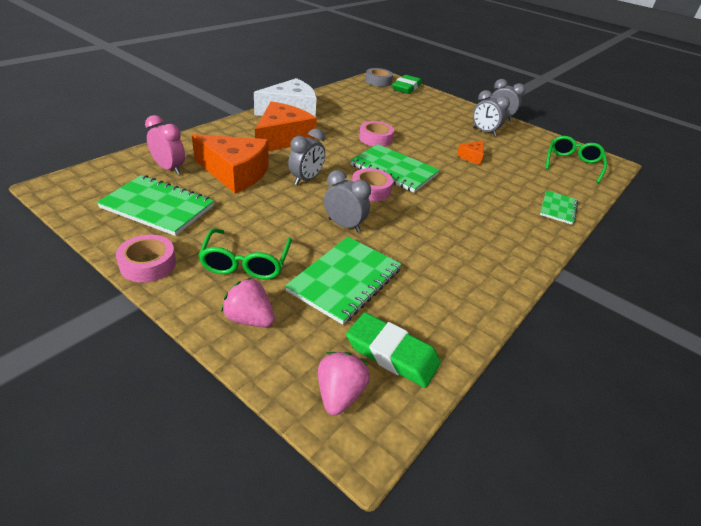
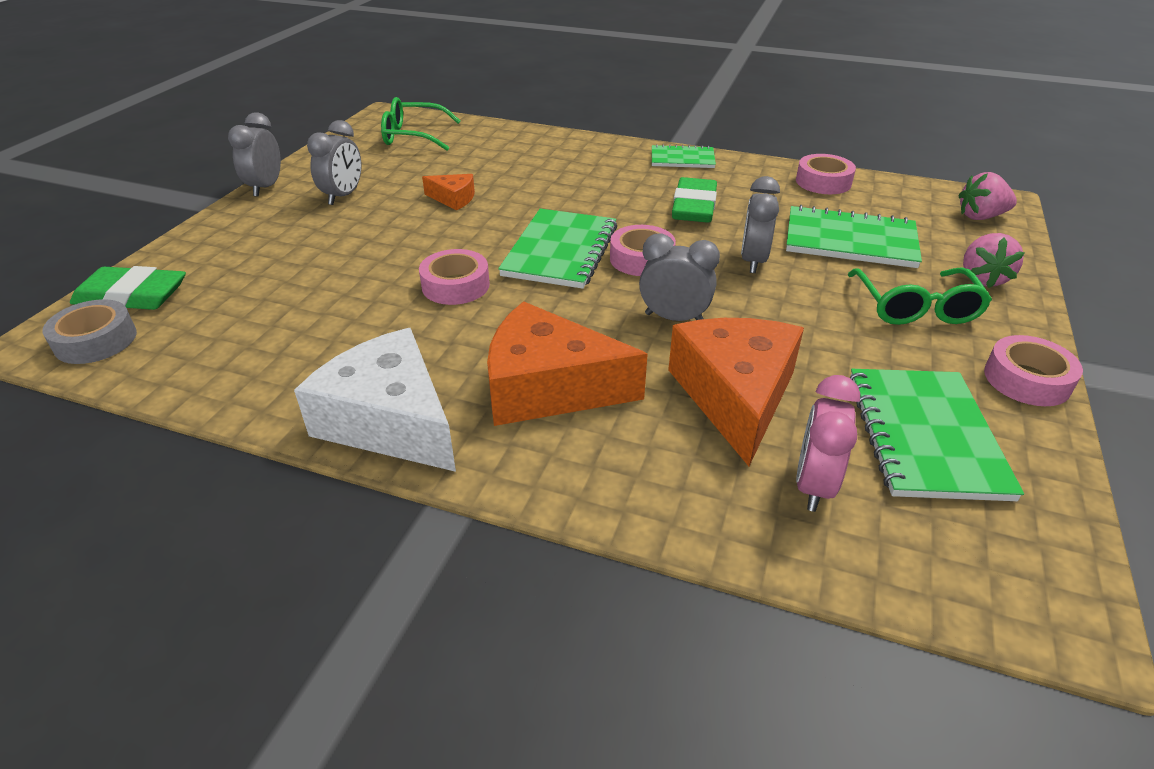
camera: 105 degrees left, 0 degrees up
(246, 263) = (916, 308): green glasses -> green glasses turned 105 degrees clockwise
(392, 354) = (906, 202): green eraser -> green eraser (694, 207)
(454, 319) = (823, 182): none -> pink tape
(558, 208) = (551, 143): green notebook -> green notebook (682, 159)

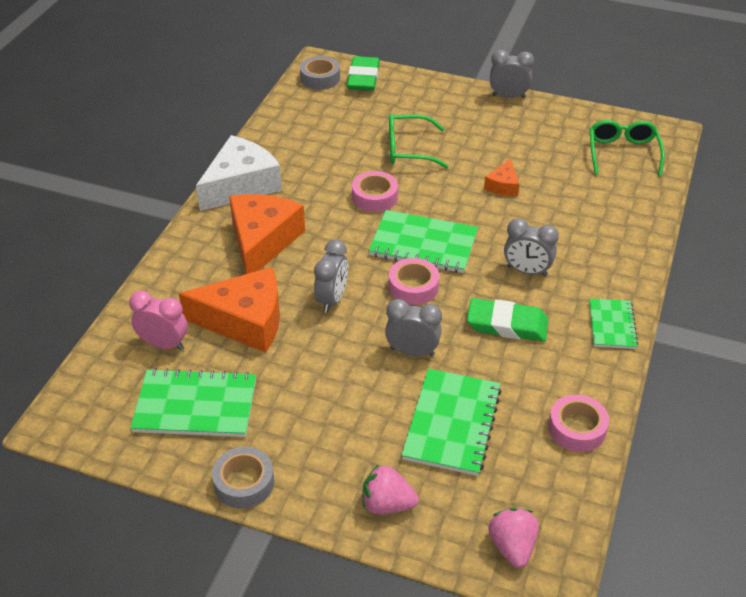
camera: 90 degrees right, 5 degrees up
(343, 196) = (499, 133): grey clock -> grey clock (527, 271)
(916, 308) = (341, 442): green glasses -> green glasses (408, 149)
(1027, 380) = (244, 483): pink tape -> grey tape

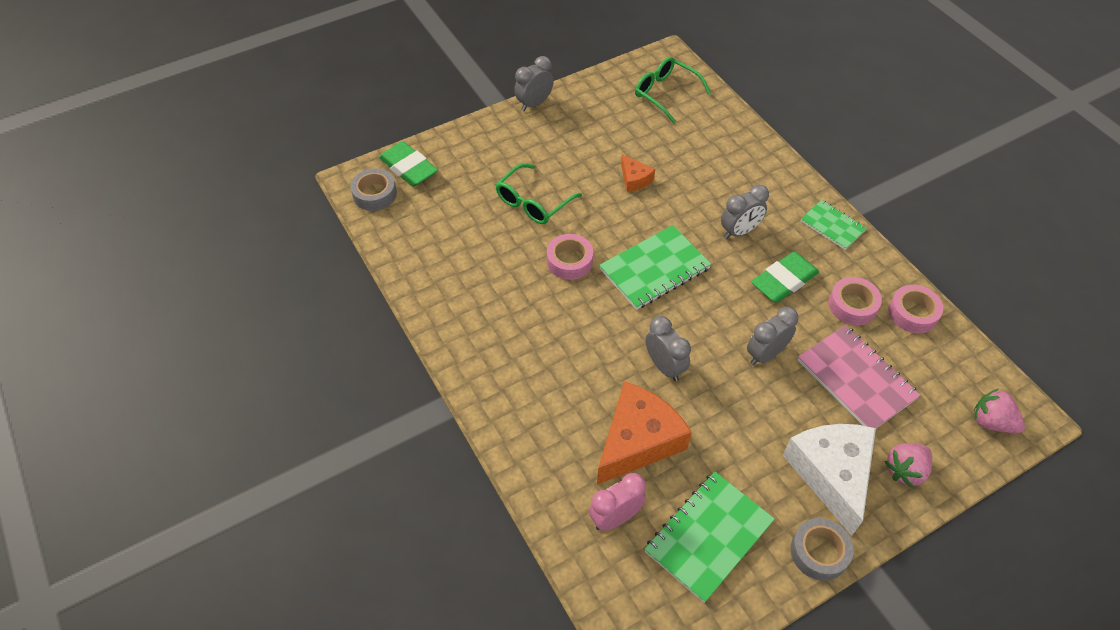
camera: 50 degrees left, 10 degrees up
(241, 185) = (461, 338): white cheese -> white cheese (831, 474)
(262, 241) = (550, 368): orange cheese -> none
(413, 287) = (696, 307): pink tape -> pink tape (852, 305)
(452, 423) = (856, 379): green notebook -> pink notebook

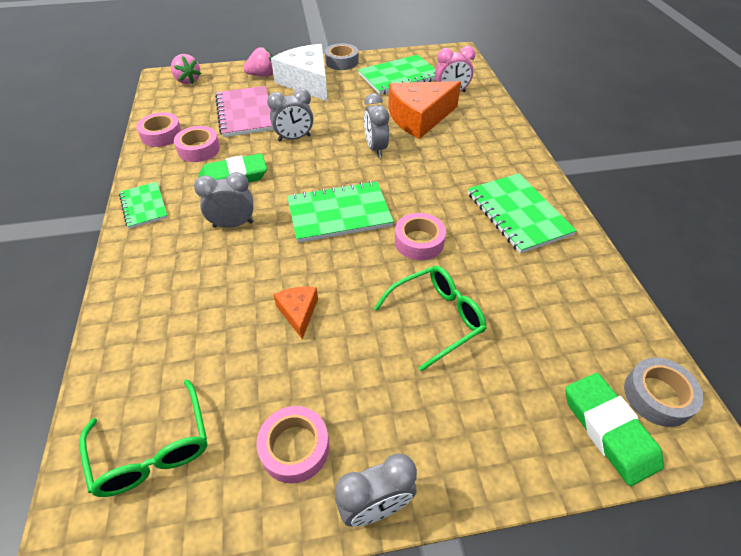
camera: 160 degrees left, 5 degrees down
(485, 318) = (518, 214): none -> green notebook
(590, 113) = (295, 447): none -> pink tape
(831, 474) = (307, 82): white cheese -> white cheese turned 135 degrees clockwise

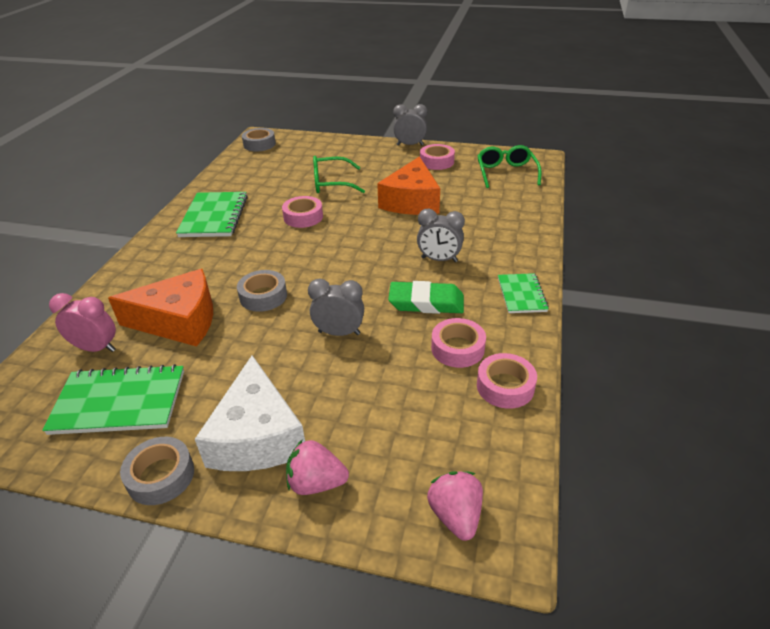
camera: 155 degrees left, 10 degrees down
(245, 113) = (381, 394): pink notebook -> none
(298, 312) = (412, 201): orange cheese -> orange cheese, size x2.08
(339, 214) = (346, 247): green notebook -> none
(376, 148) = (263, 296): grey clock -> grey tape
(608, 430) = (294, 142): green eraser -> none

